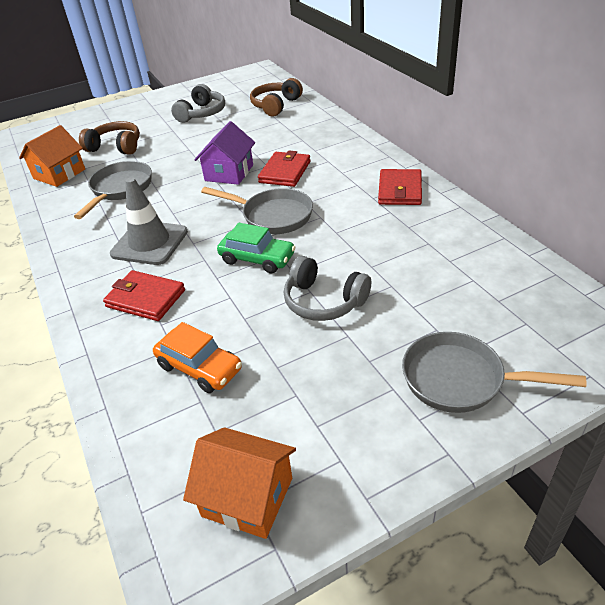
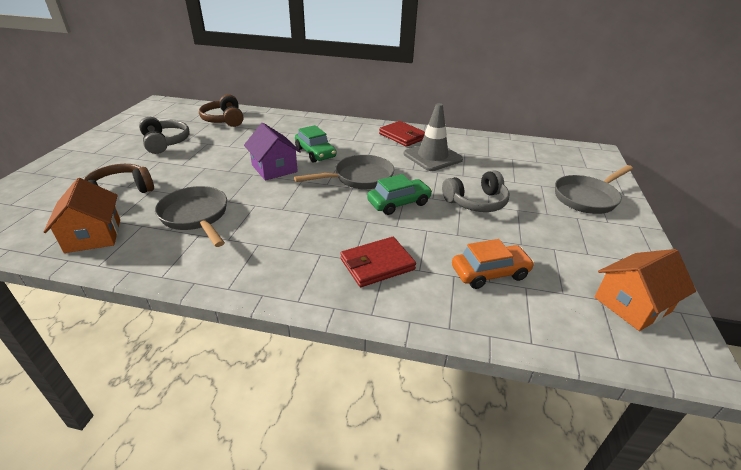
camera: 55 degrees left, 5 degrees down
(149, 243) = (305, 234): grey traffic cone -> grey traffic cone (432, 157)
(285, 172) = (315, 153): red wallet -> green car

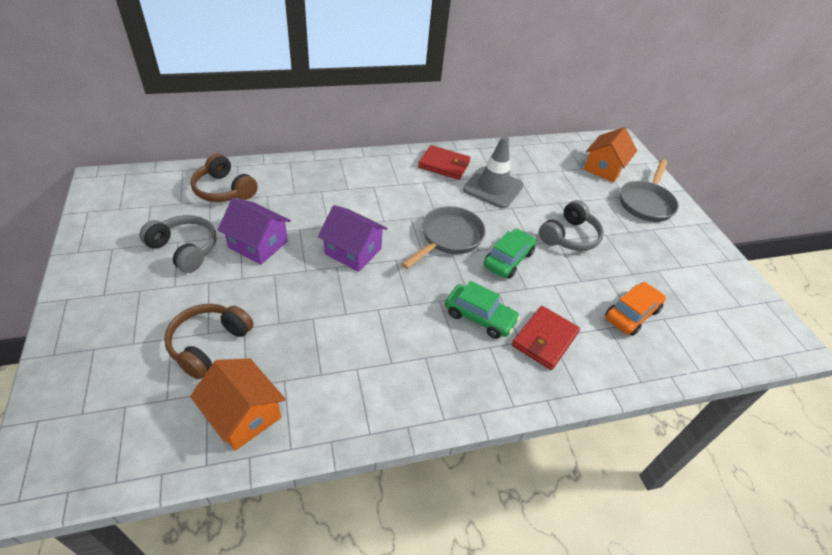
camera: 30 degrees left, 10 degrees up
(196, 216) = (332, 346): grey pan -> none
(213, 150) = (258, 244): none -> purple house
(315, 153) = (376, 215): green car -> green car (479, 317)
(632, 304) = (736, 307): orange house -> orange house (604, 168)

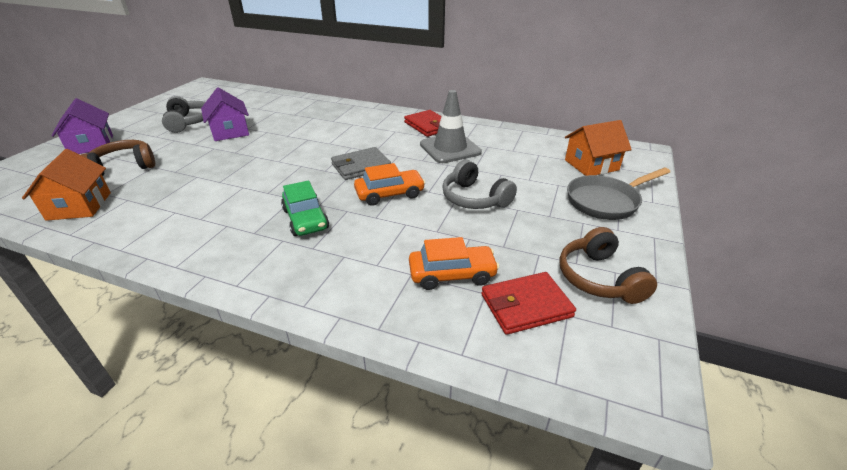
camera: 40 degrees right, 10 degrees down
(224, 190) = (256, 103): brown headphones -> brown headphones (599, 278)
(353, 251) = (280, 152): purple house -> purple house (92, 145)
(448, 238) = (361, 166): grey pan -> grey wallet
(508, 259) = (389, 194): green car -> orange car
(544, 339) = (335, 255): red wallet -> red wallet (526, 305)
(569, 236) = (474, 198): grey headphones -> grey headphones turned 60 degrees clockwise

